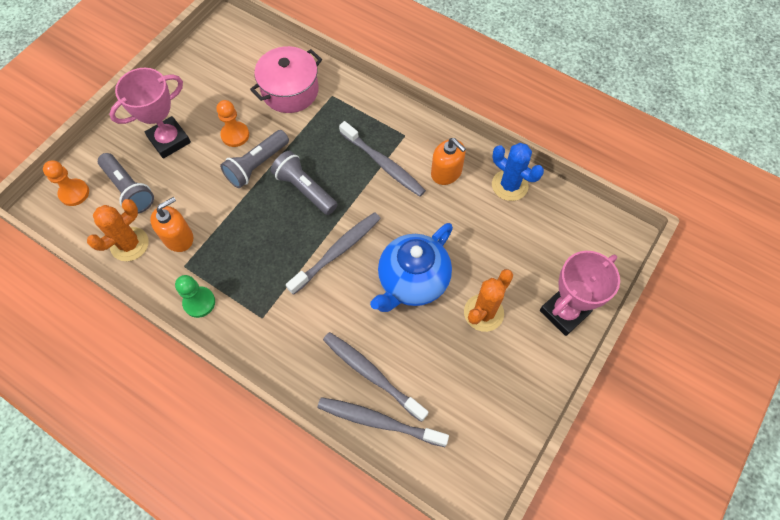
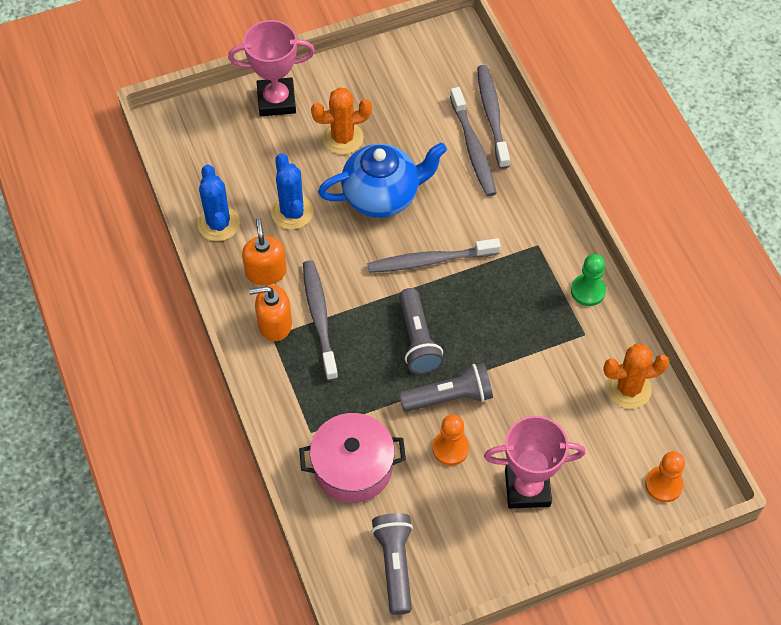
camera: 145 degrees left, 5 degrees down
(129, 189) = (601, 452): grey flashlight -> grey flashlight (395, 564)
(178, 237) = (575, 366): orange soap dispenser -> orange soap dispenser (274, 324)
(378, 421) = (492, 115): grey toothbrush -> grey toothbrush turned 150 degrees counterclockwise
(467, 226) = (292, 212): none -> blue cactus

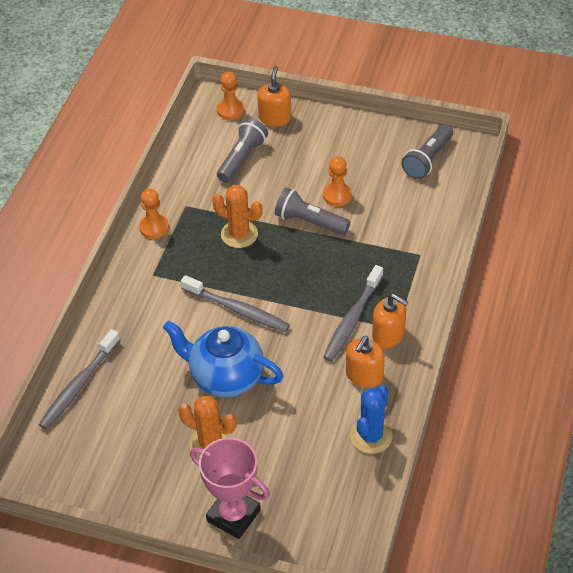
camera: 140 degrees left, 10 degrees down
(292, 212) = (305, 408): blue cactus -> none
(353, 468) = (409, 220): pink pot -> none
(417, 340) = (297, 265): grey flashlight -> grey flashlight (242, 158)
(473, 148) = (121, 369): grey toothbrush -> none
(527, 488) = (311, 151): pink trophy -> none
(588, 291) = (154, 227): green pawn -> orange pawn
(607, 508) = (275, 118): none -> orange soap dispenser
(628, 388) = (194, 163): orange cactus -> orange cactus (239, 234)

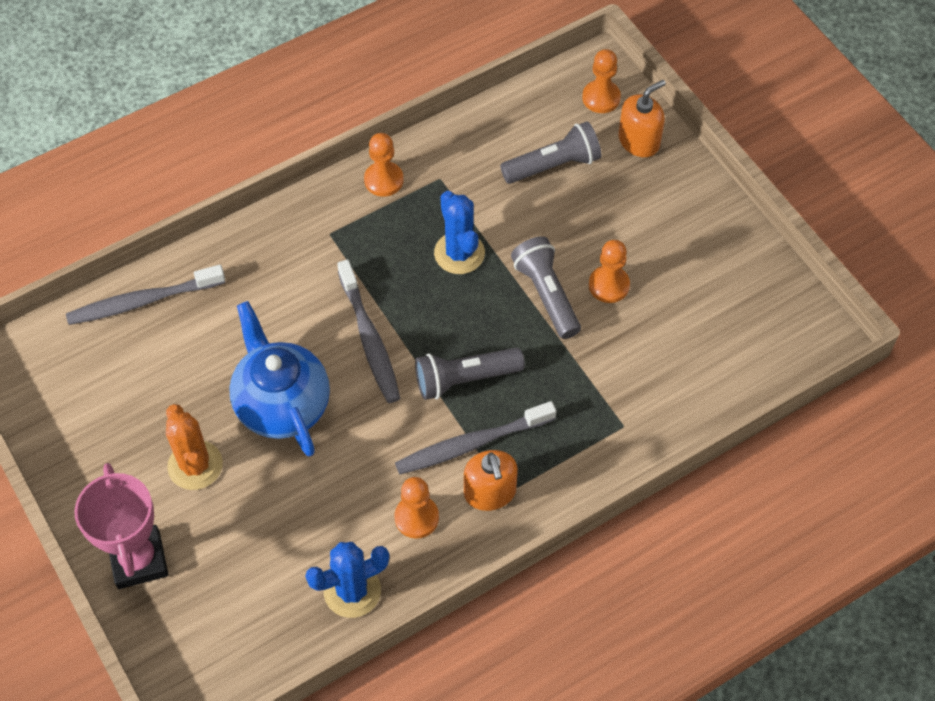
camera: 40 degrees right, 10 degrees up
(239, 234) = (459, 253): orange cactus -> blue cactus
(364, 375) = (416, 517): orange soap dispenser -> orange pawn
(427, 160) = (756, 317): grey flashlight -> grey flashlight (464, 379)

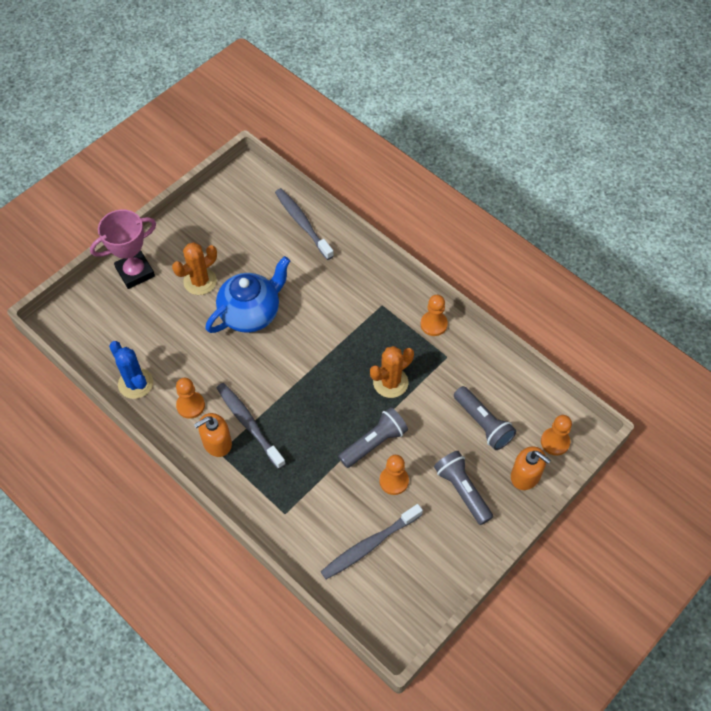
camera: 75 degrees right, 0 degrees up
(369, 339) = (310, 348): grey toothbrush -> grey toothbrush (369, 545)
(459, 253) = (390, 382): blue cactus -> orange cactus
(464, 379) = (295, 409): grey flashlight -> grey flashlight (462, 490)

